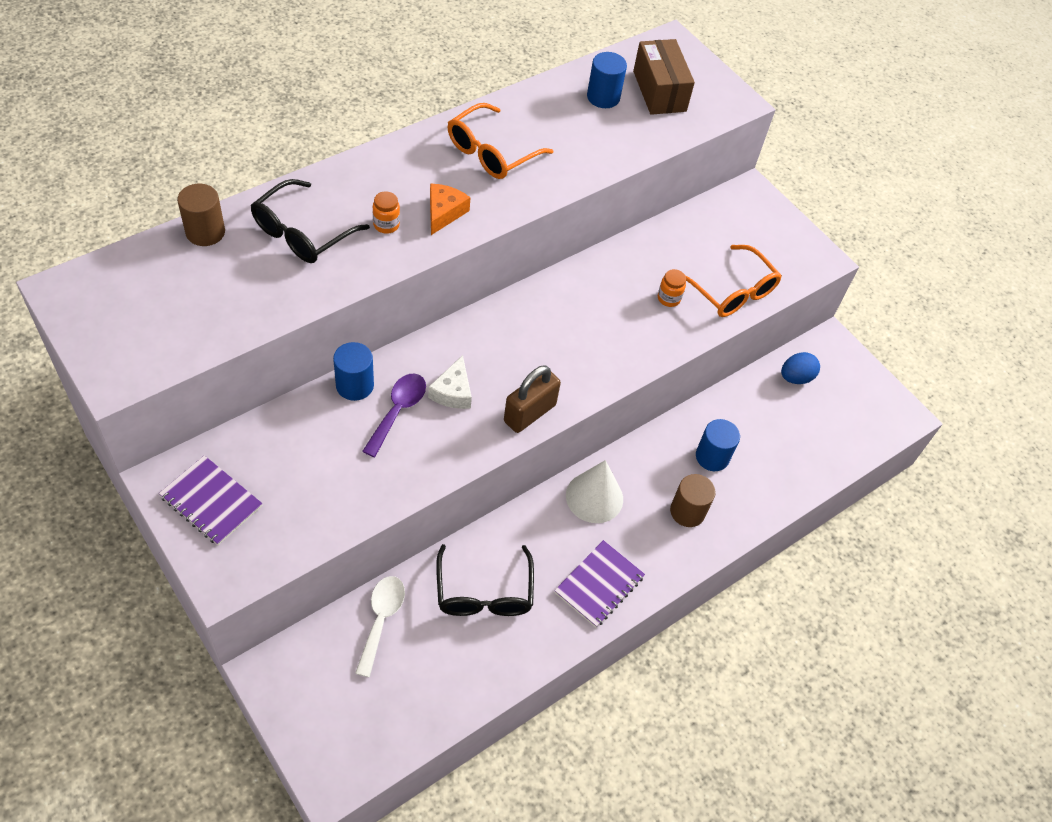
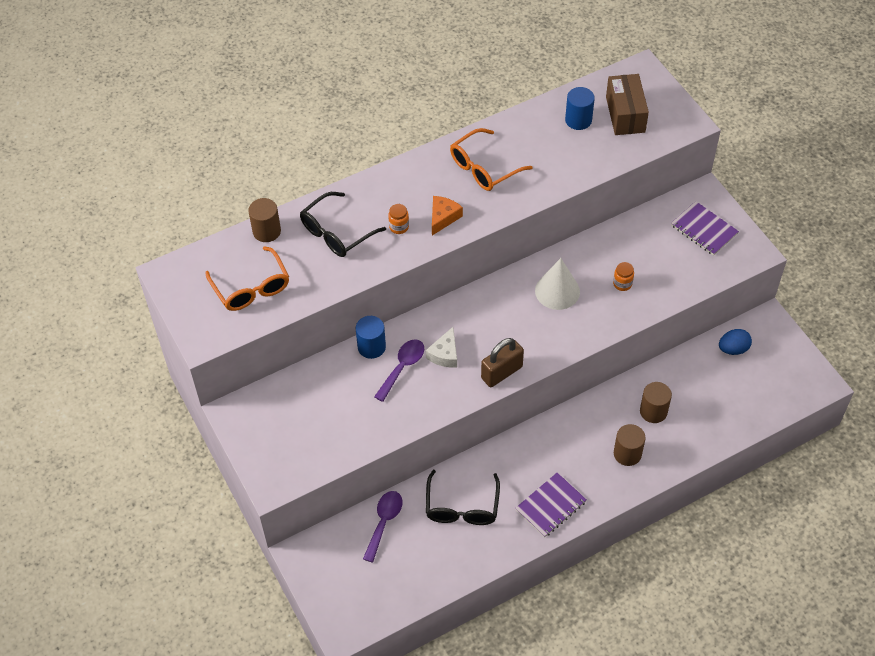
camera: 15 degrees right, 0 degrees up
(211, 501) = (265, 429): purple notebook -> purple notebook (704, 230)
(381, 619) = (384, 522): white spoon -> purple spoon
(594, 497) = (554, 439): white cone -> white cone (557, 291)
(712, 457) = (653, 411): blue cylinder -> brown cylinder
(732, 291) = (675, 279): orange glasses -> orange glasses (251, 288)

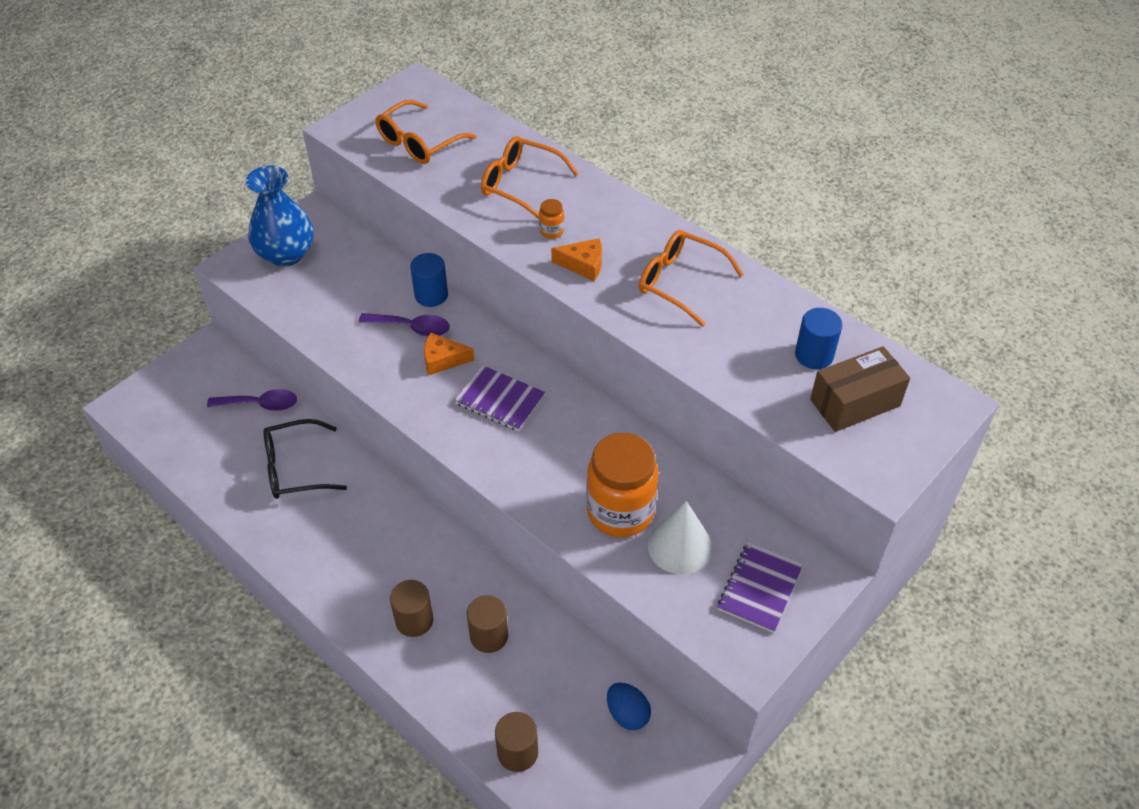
camera: 70 degrees right, 5 degrees down
(266, 231) = (499, 133): brown cylinder -> brown cylinder (517, 752)
(276, 441) = (286, 254): none -> blue vase
(336, 233) = (520, 184): black glasses -> orange glasses
(444, 354) = (443, 359): white cheese -> orange cheese
(501, 372) = (434, 418): brown padlock -> none
(550, 506) = (317, 555): purple notebook -> purple notebook (500, 400)
(557, 291) = (579, 444): white cone -> white cone (680, 546)
(622, 284) = (620, 511): orange jar -> orange jar, size x2.50

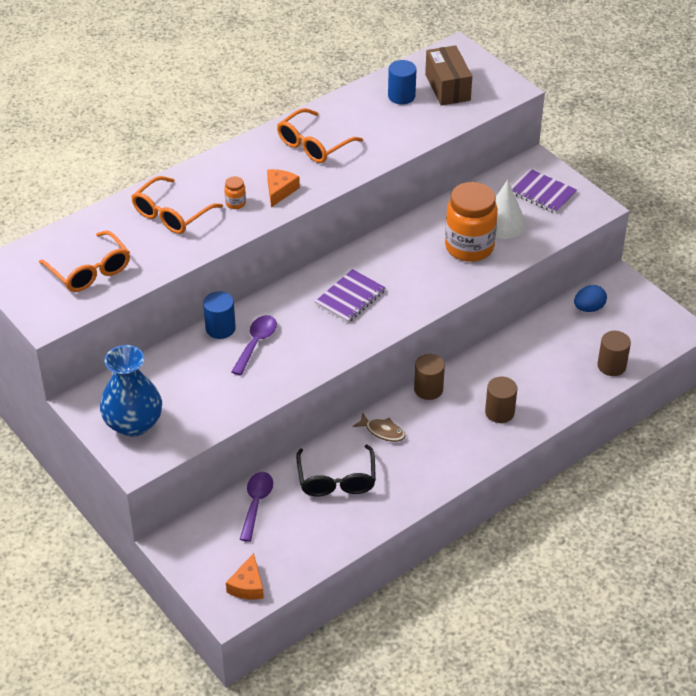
camera: 80 degrees left, 5 degrees down
(371, 501) = (382, 431): none -> brown fish
(443, 359) = (298, 327): orange cheese -> orange cheese (247, 585)
(489, 636) = (519, 371): brown cylinder -> brown cylinder (428, 389)

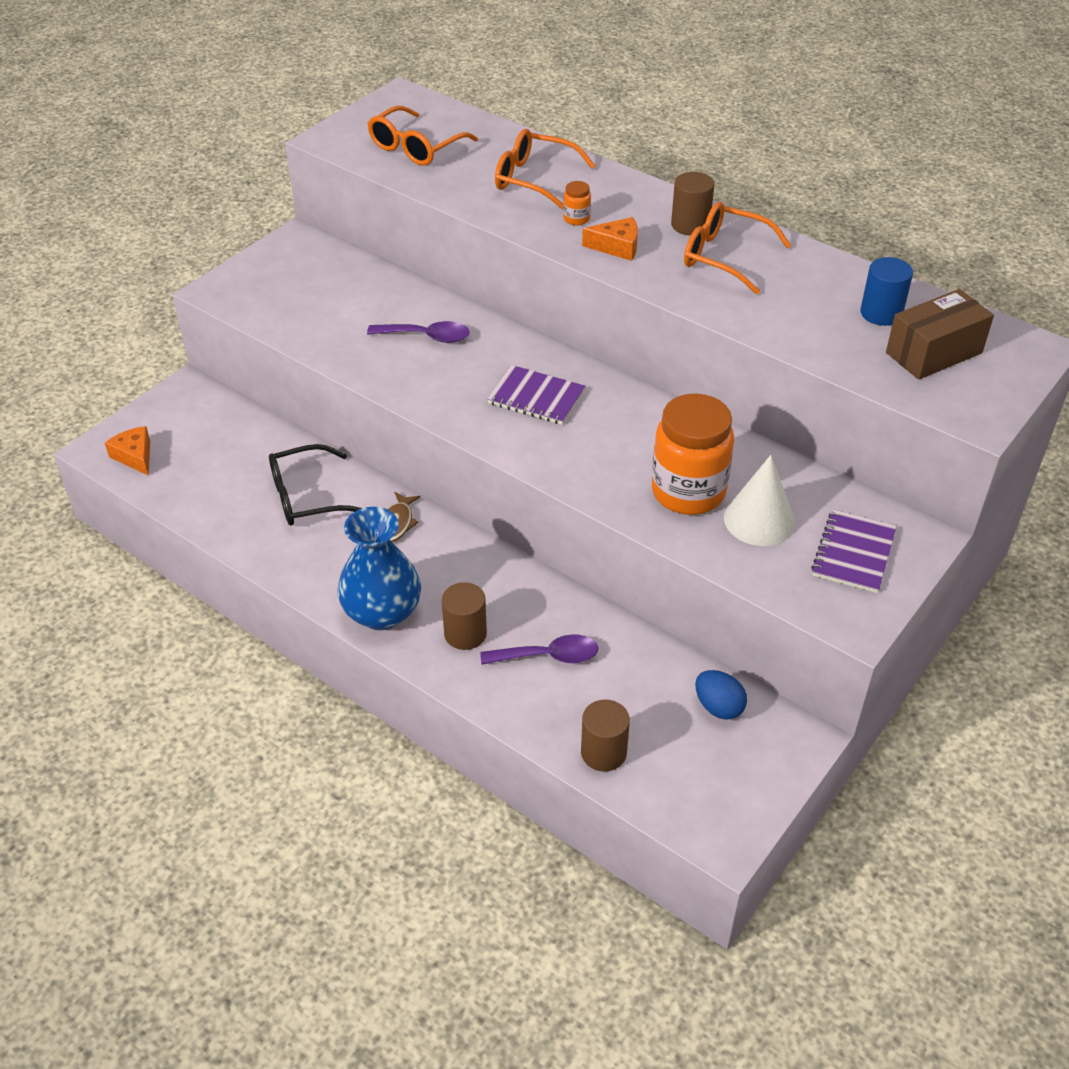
camera: 75 degrees right, 0 degrees up
(133, 423) = (274, 276): blue vase -> blue vase (382, 612)
(220, 328) = (442, 305): blue cylinder -> none
(247, 585) = (135, 456): orange cheese -> orange cheese turned 60 degrees clockwise
(256, 503) = (256, 438): purple spoon -> purple spoon (548, 656)
(428, 389) = (485, 553): brown cylinder -> brown cylinder (690, 225)

